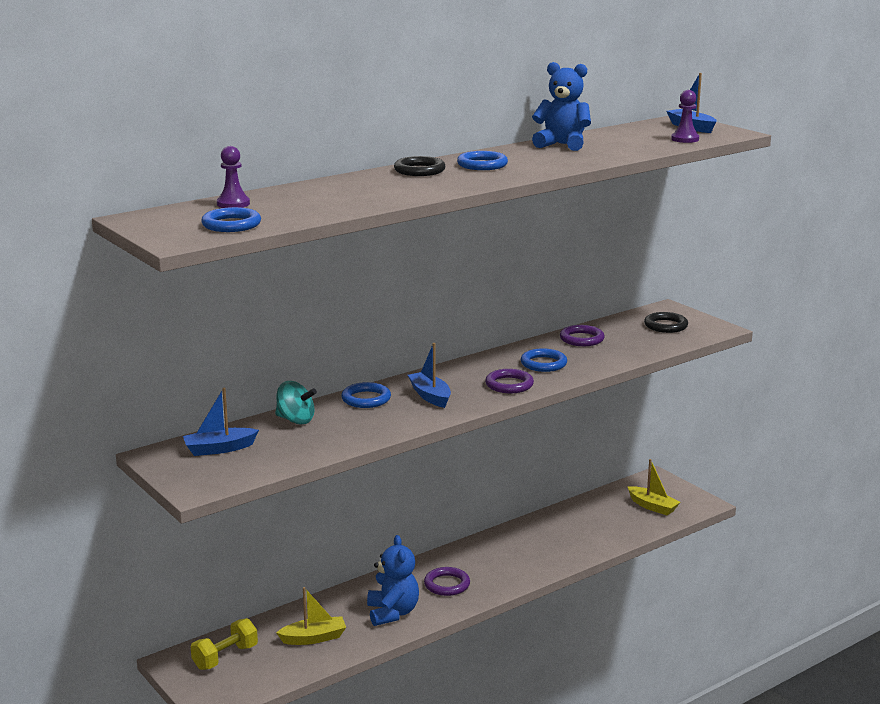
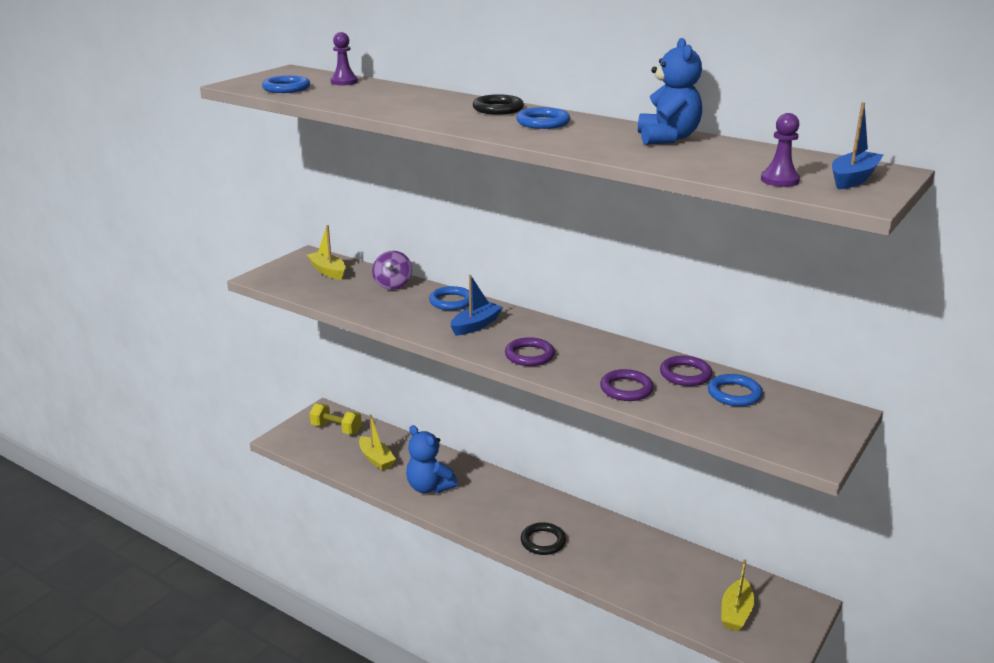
camera: 70 degrees right, 5 degrees up
(219, 449) = (328, 271): blue boat -> yellow boat
(295, 420) = (393, 285): turquoise spinning top -> purple spinning top
(392, 613) = (429, 487): blue teddy bear -> blue teddy bear turned 75 degrees clockwise
(447, 584) = (489, 505): purple ring -> purple ring (626, 389)
(543, 364) = (597, 364): blue ring -> blue ring (734, 394)
(665, 326) = (783, 419): black ring -> black ring (543, 541)

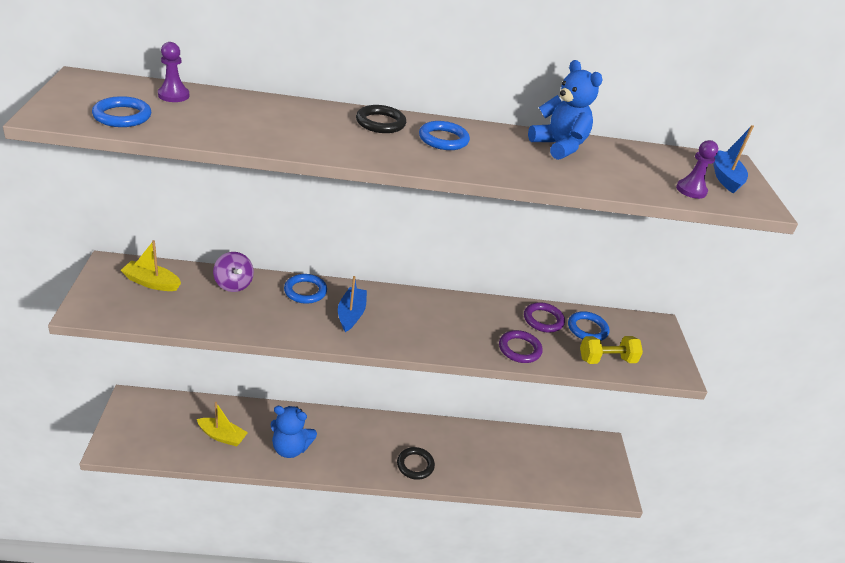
camera: 40 degrees left, 10 degrees up
(336, 429) = (159, 416): yellow dumbbell -> yellow dumbbell (607, 359)
(529, 355) = (423, 336): purple ring -> none
(736, 612) = (574, 470): yellow boat -> none

